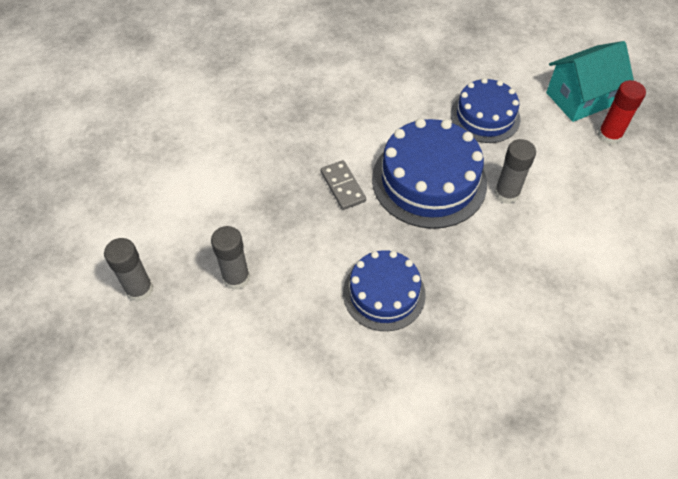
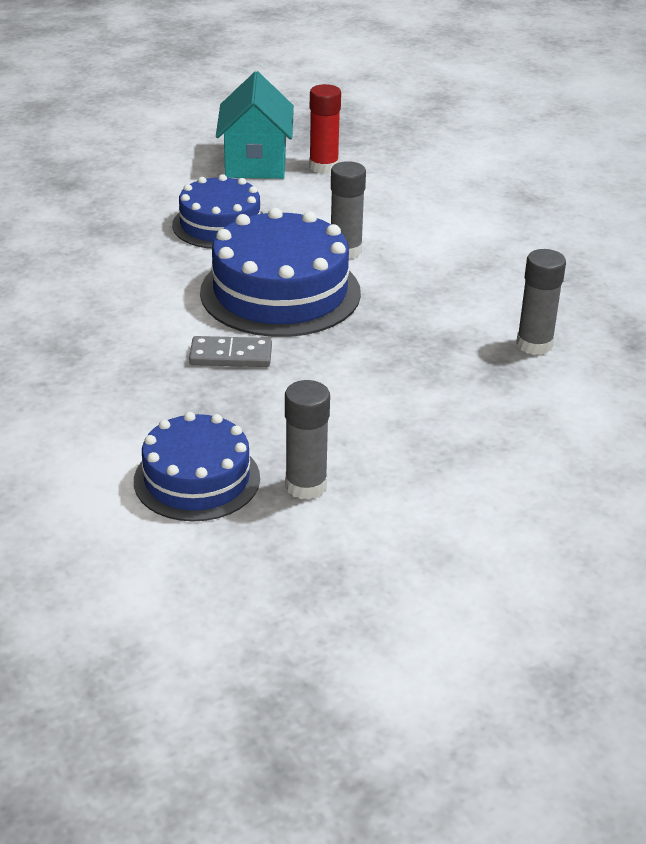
camera: 65 degrees left, 20 degrees down
(139, 289) = (254, 584): grey glue stick -> grey glue stick (534, 344)
(384, 293) = (418, 375): blue cake -> blue cake (197, 479)

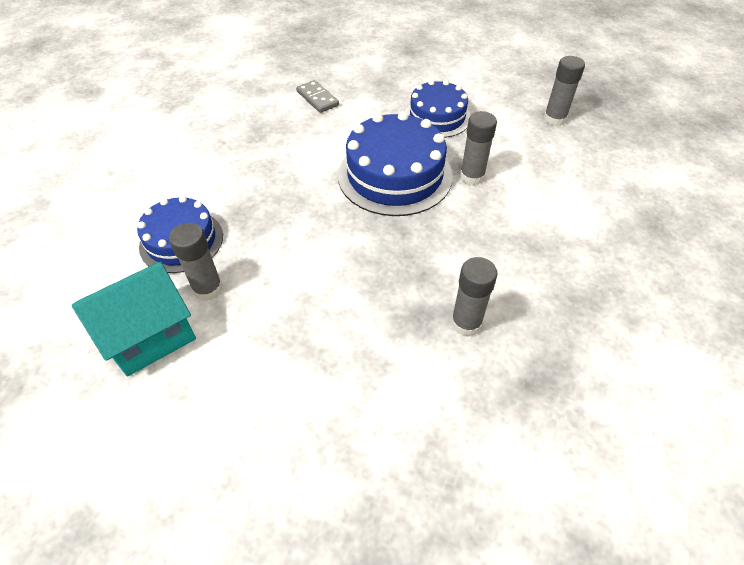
camera: 55 degrees right, 15 degrees up
(231, 356) = (310, 191): grey domino -> grey domino (317, 98)
(256, 163) = (520, 94): turquoise house -> turquoise house (150, 336)
(323, 167) = (554, 119): red glue stick -> grey glue stick

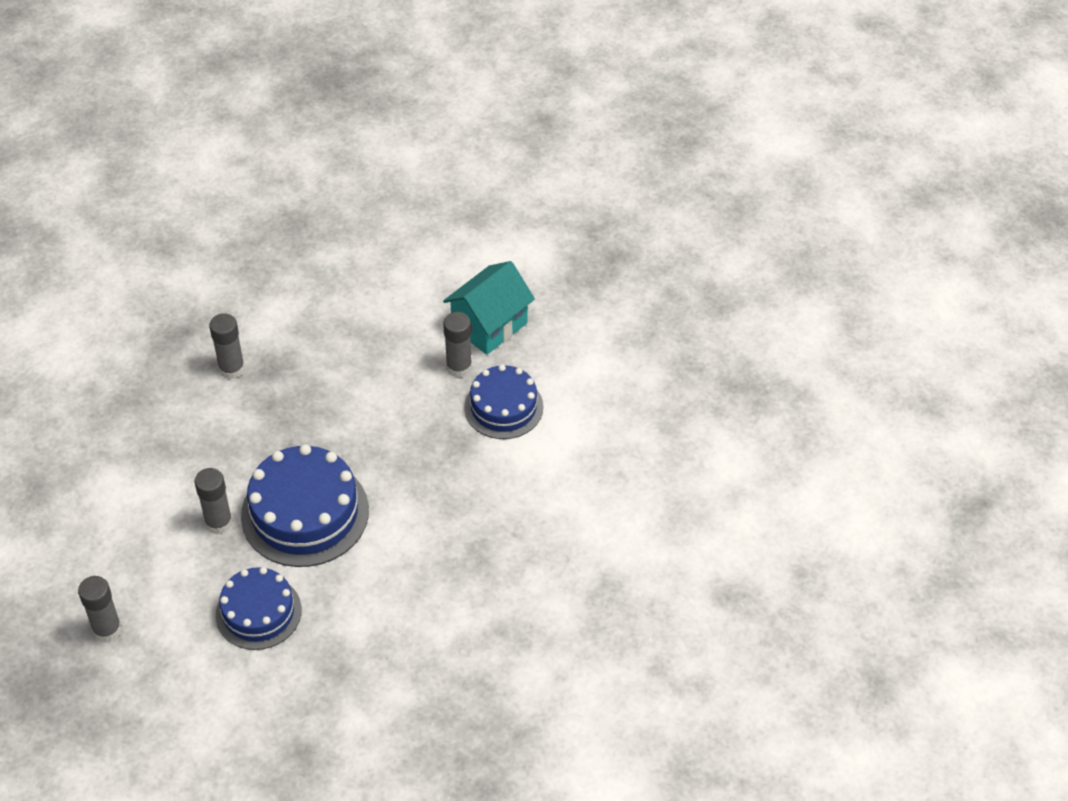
camera: 170 degrees right, 0 degrees up
(317, 98) = (419, 624): grey domino -> none

